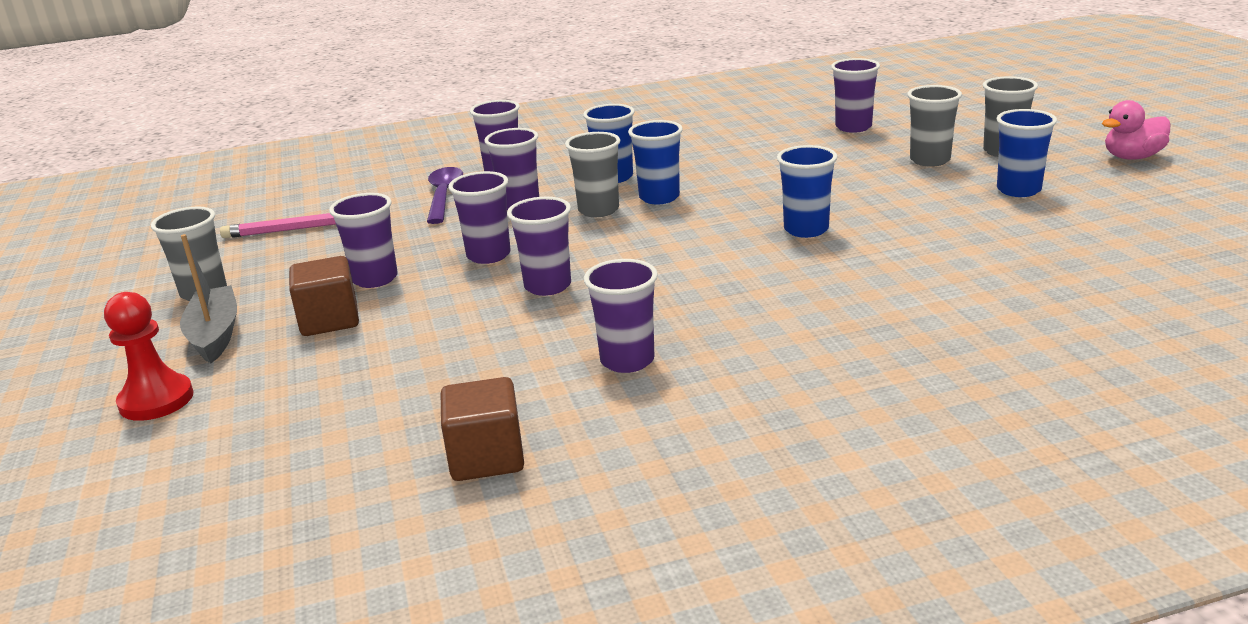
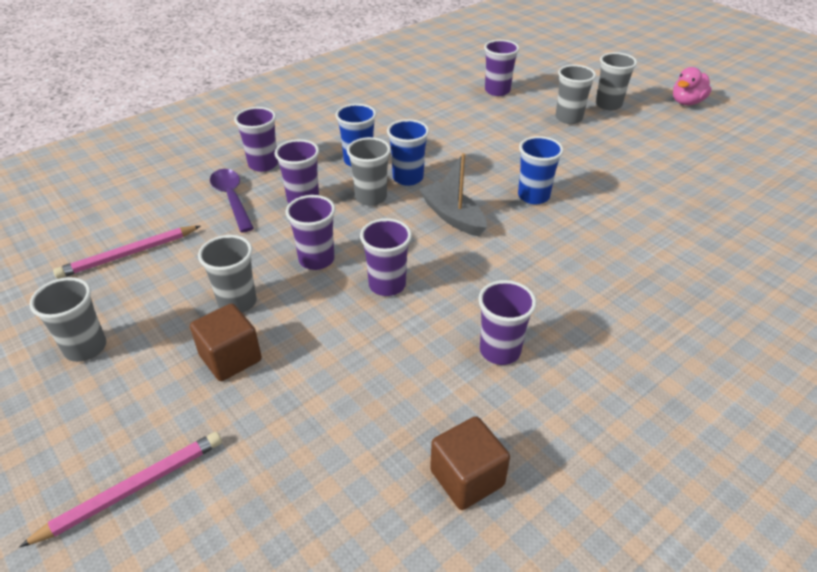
camera: 25 degrees left, 15 degrees up
(156, 400) = (133, 489): red pawn -> pink pencil
(215, 335) = (134, 397): grey boat -> grey boat (452, 216)
(375, 279) = (237, 302): purple cup -> grey cup
(1018, 190) = (641, 140): blue cup -> none

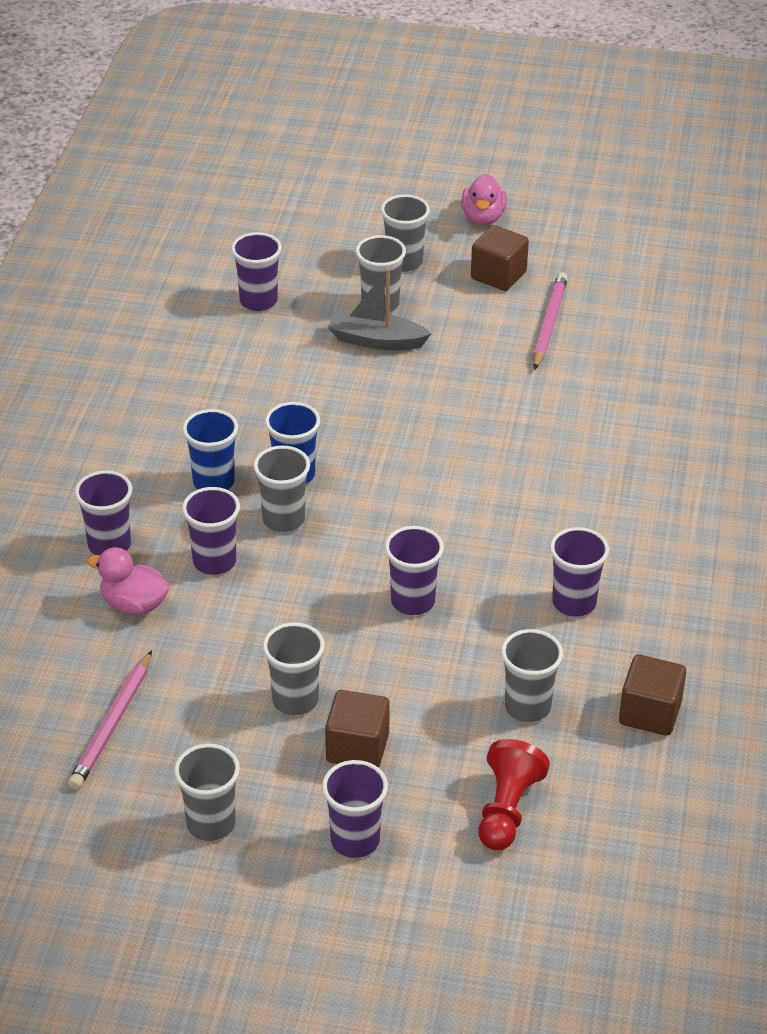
camera: 40 degrees left, 0 degrees up
(133, 489) = (417, 882): pink pencil -> pink pencil (549, 323)
(232, 199) = (134, 604): purple spoon -> pink duck
(265, 478) = (507, 809): none -> red pawn
(316, 260) = (315, 616): purple cup -> purple cup (355, 840)
(376, 406) = (527, 707): none -> grey cup
(452, 216) = (392, 495): grey boat -> grey boat (376, 340)
(533, 196) = (445, 428): blue cup -> none
(665, 133) = (498, 275): none -> brown cube

